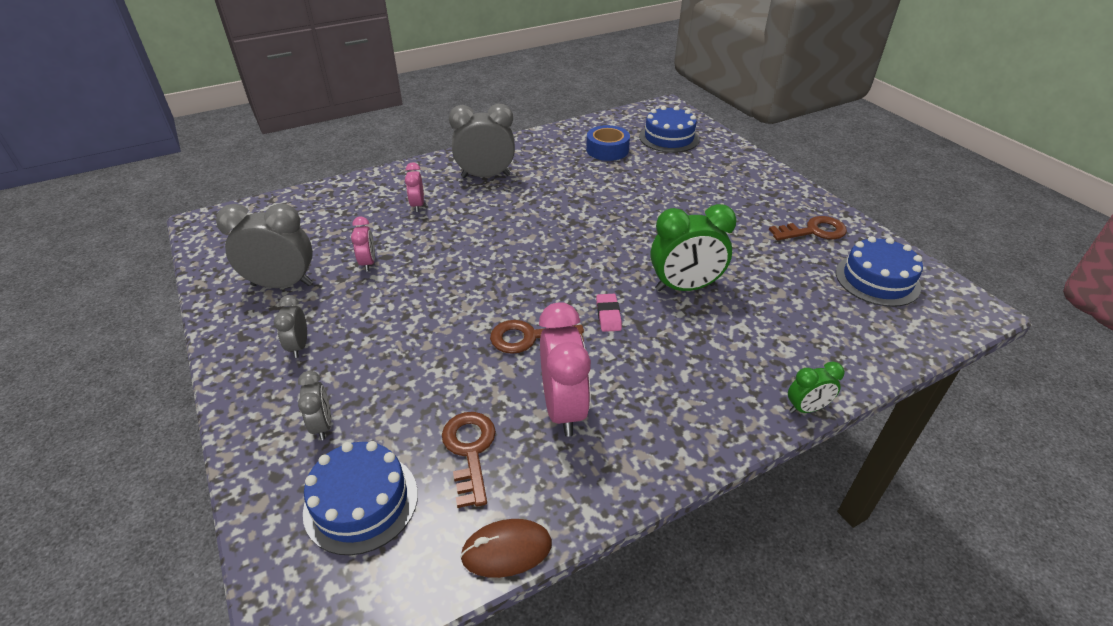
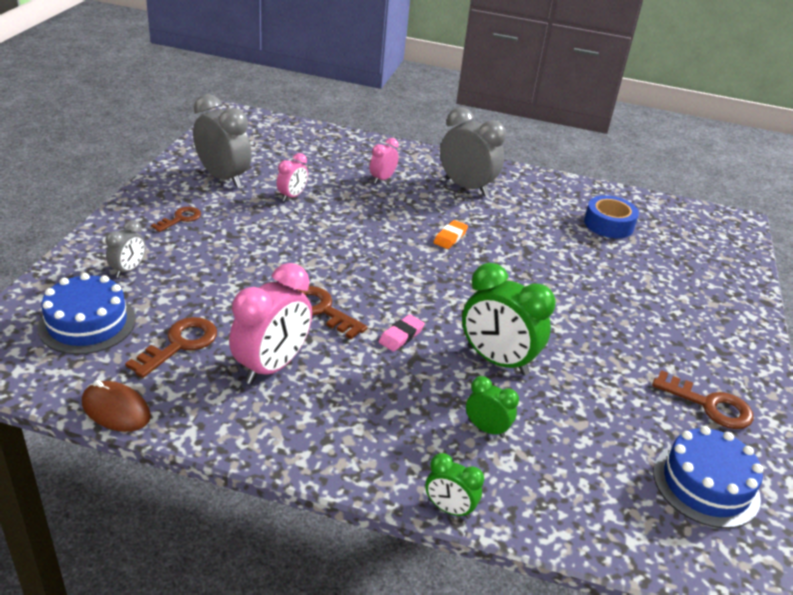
camera: 40 degrees right, 5 degrees down
(299, 346) = (180, 219): grey clock -> brown key
(530, 220) = (450, 237): none -> orange eraser
(669, 138) = (691, 247): blue cake -> none
(746, 338) = (486, 429): none -> green clock

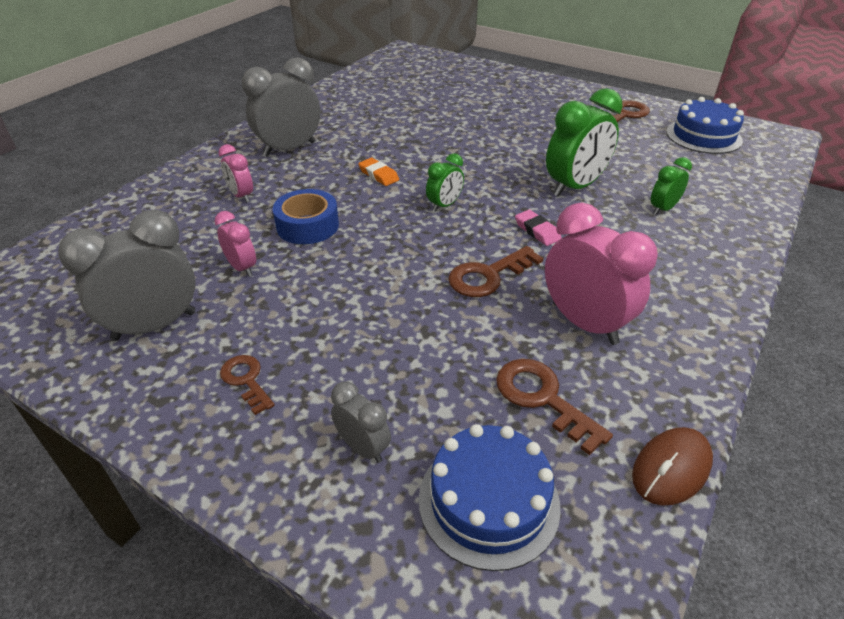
camera: 70 degrees left, 5 degrees up
(449, 509) = (759, 244): green clock -> green clock (444, 205)
(608, 224) = (387, 97): blue tape -> blue tape (307, 226)

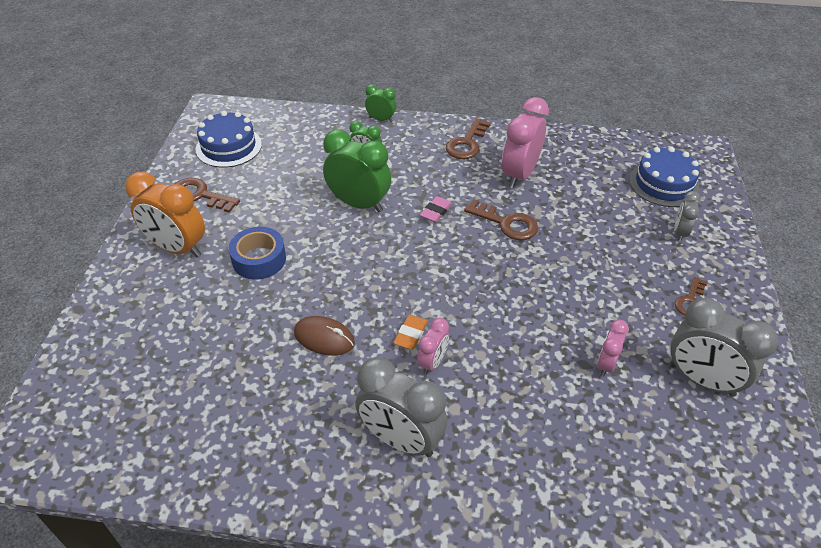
camera: 115 degrees left, 5 degrees up
(241, 196) = (515, 429): pink clock -> pink clock (432, 362)
(307, 226) = (523, 349): blue tape -> blue tape (259, 259)
(444, 205) = (434, 271): green clock -> green clock (381, 119)
(543, 399) = (590, 179): brown key -> brown key (467, 143)
(554, 100) = (177, 248): none -> orange clock
(671, 468) = (594, 136): brown mouse -> brown mouse (324, 338)

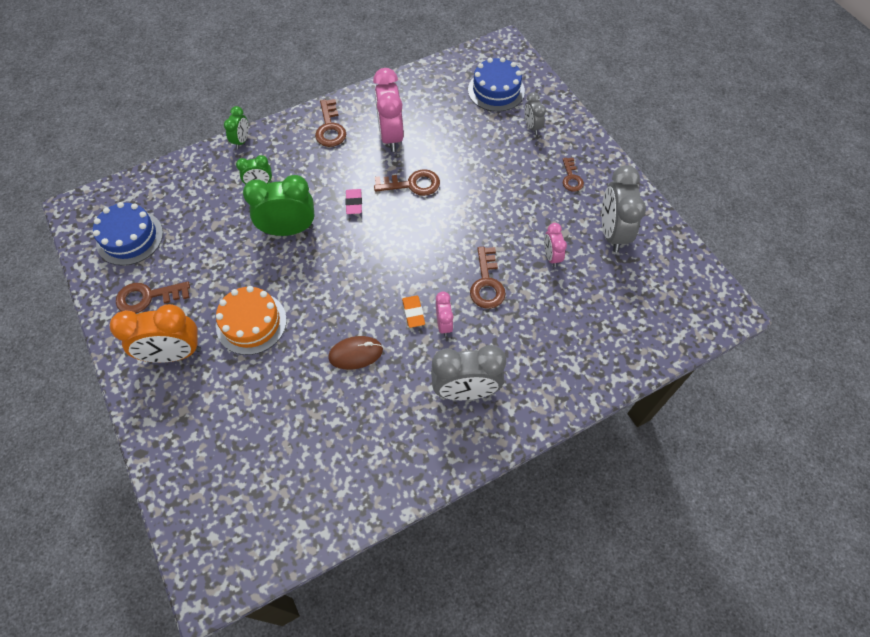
camera: 35 degrees left, 15 degrees up
(259, 259) = (251, 323): blue tape -> orange cake
(381, 119) = (241, 141): green clock -> green clock turned 120 degrees clockwise
(510, 350) = (487, 283): none -> brown key
(701, 380) = (612, 233): grey clock -> grey clock turned 90 degrees clockwise

